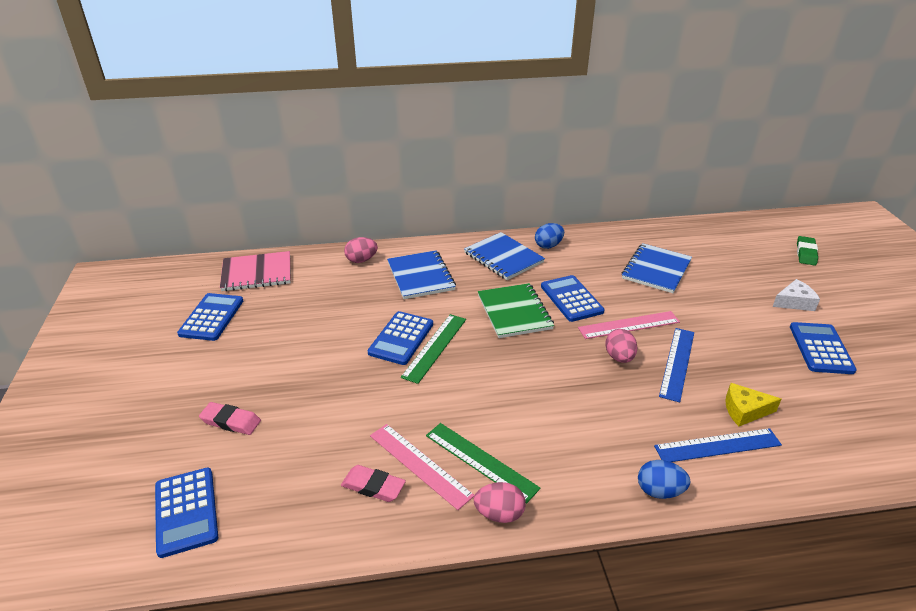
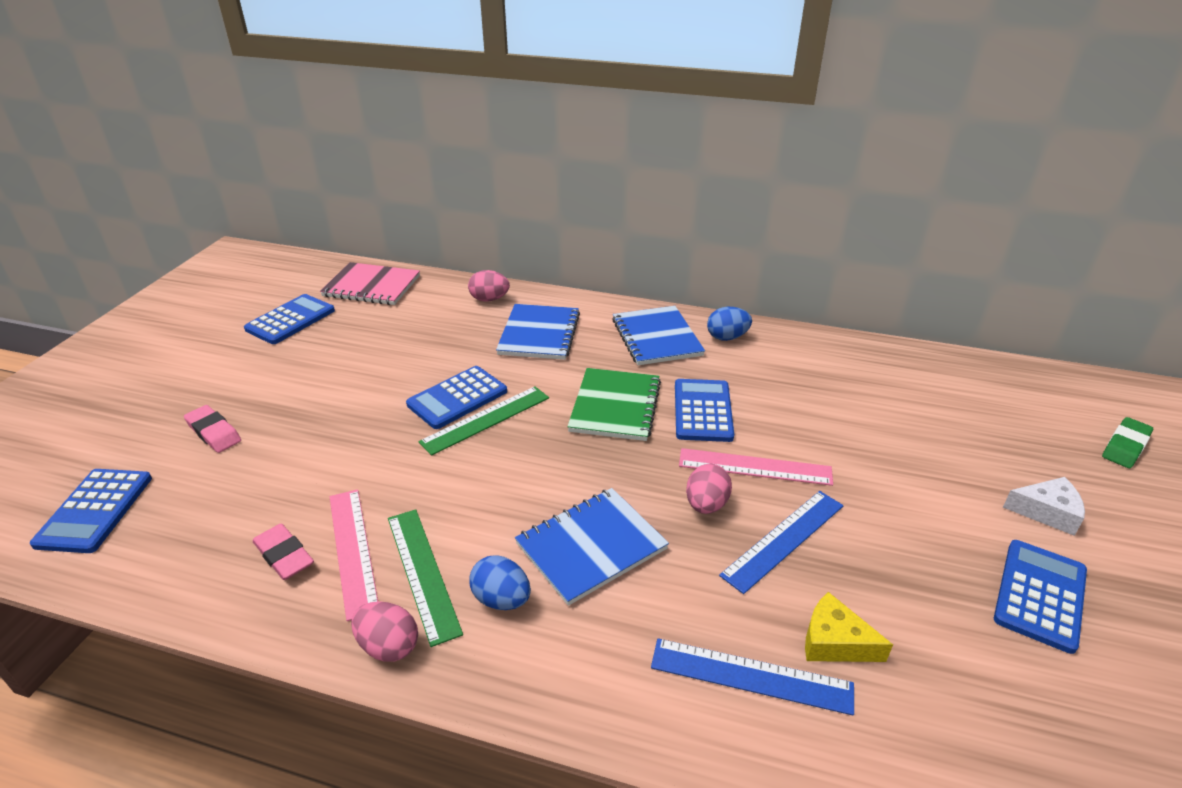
camera: 25 degrees right, 0 degrees up
(656, 269) = (855, 406): blue notebook -> blue notebook (591, 546)
(659, 491) = (614, 704): blue egg -> blue egg (501, 599)

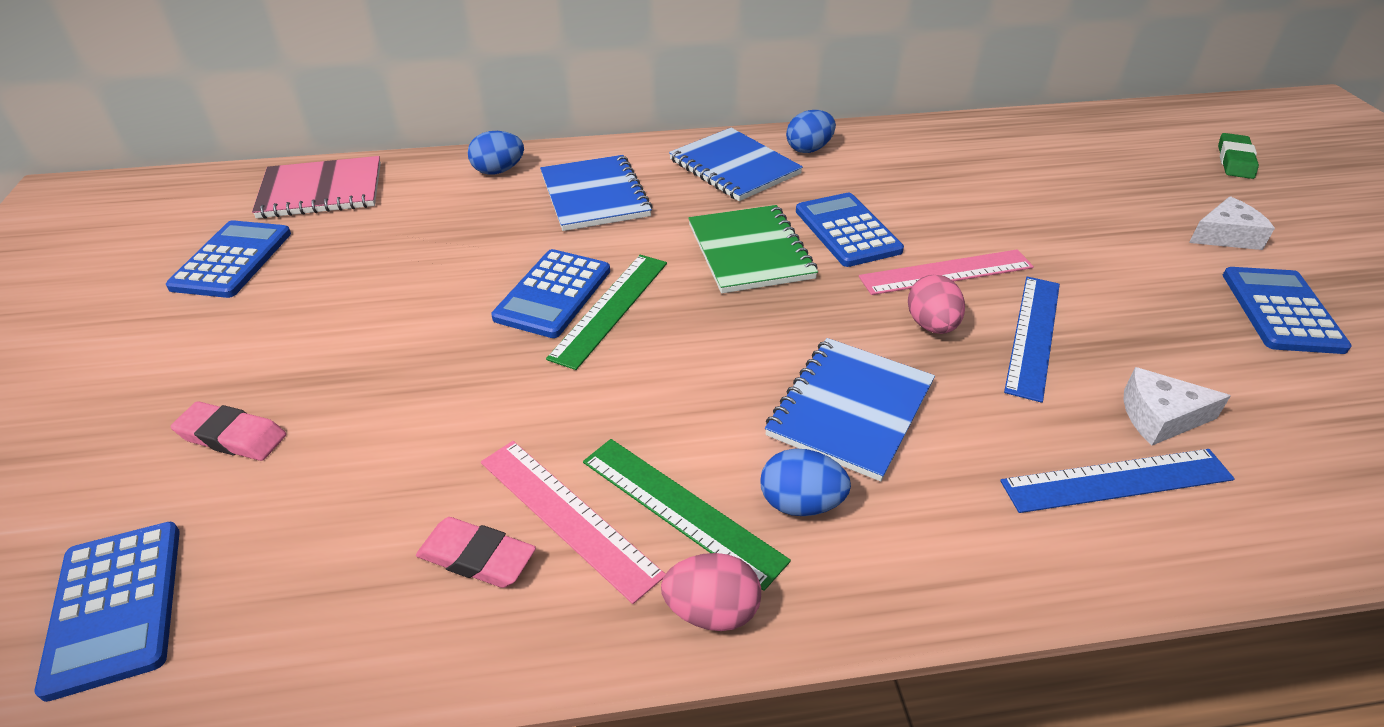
camera: 25 degrees left, 5 degrees up
(489, 299) = (498, 171): pink egg -> blue egg
(834, 642) = (1159, 417): yellow cheese -> white cheese

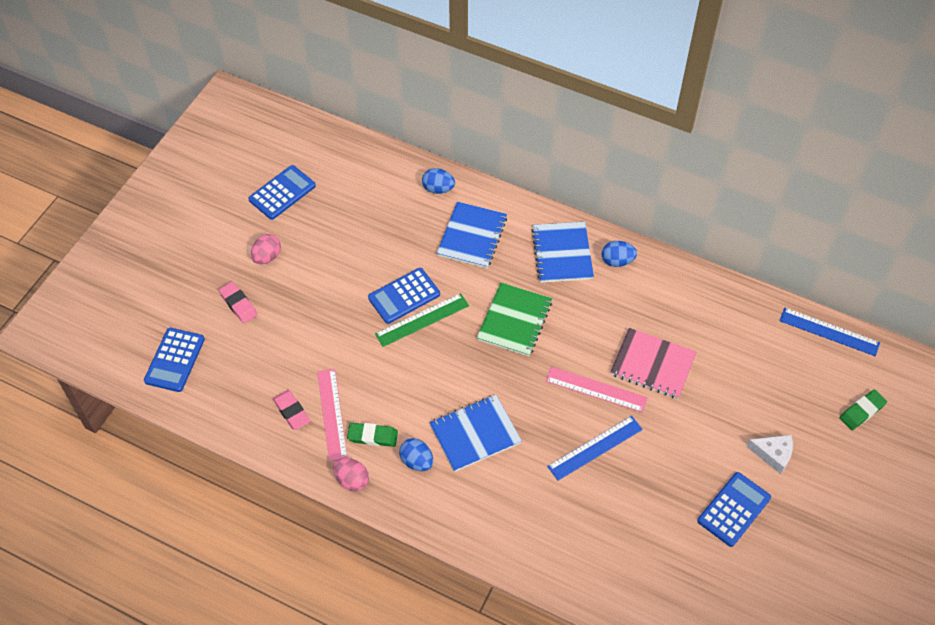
camera: 35 degrees right, 15 degrees up
(321, 191) = (344, 159): pink notebook -> pink notebook (652, 365)
(681, 509) = (372, 436): green ruler -> green eraser
(847, 230) = (576, 334): blue calculator -> none
(931, 325) = (554, 414): pink egg -> pink egg (267, 257)
(1116, 480) = (546, 529): blue ruler -> blue ruler (829, 331)
(1159, 417) = (599, 518): white cheese -> none

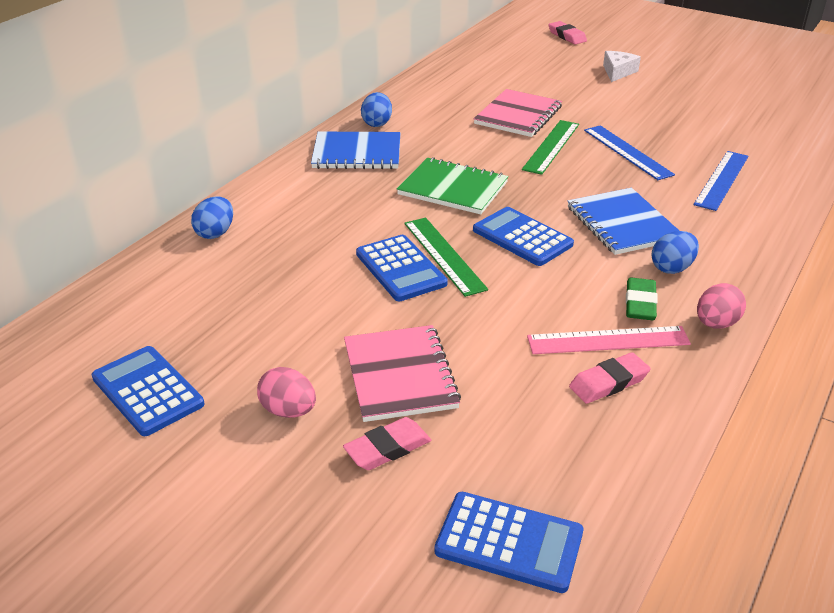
camera: 85 degrees left, 20 degrees down
(297, 305) = (400, 375): none -> pink notebook
(472, 236) = (310, 211): blue notebook -> none
(596, 389) = (551, 146): pink ruler -> green ruler
(734, 509) = (682, 93): blue calculator -> blue calculator (522, 237)
(829, 331) = (481, 39): blue ruler -> blue ruler (721, 180)
(862, 411) = (567, 36): green eraser -> pink eraser

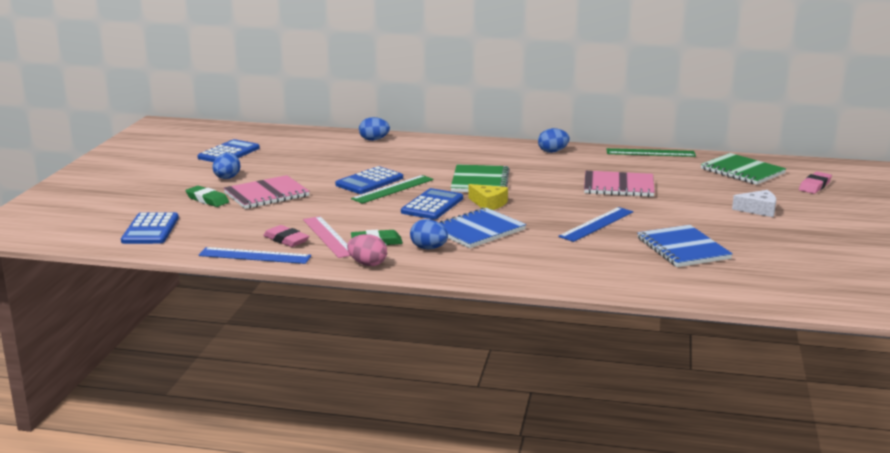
camera: 70 degrees right, 15 degrees down
(288, 411) = (227, 178): pink egg -> blue egg
(357, 153) = (502, 153): blue notebook -> blue notebook (683, 248)
(387, 448) = (207, 200): pink eraser -> green eraser
(509, 52) = (742, 171): none -> green notebook
(535, 199) = (488, 204): none -> yellow cheese
(551, 146) = (576, 201): green ruler -> green ruler (650, 153)
(721, 180) = (584, 258): blue ruler -> blue ruler (255, 256)

